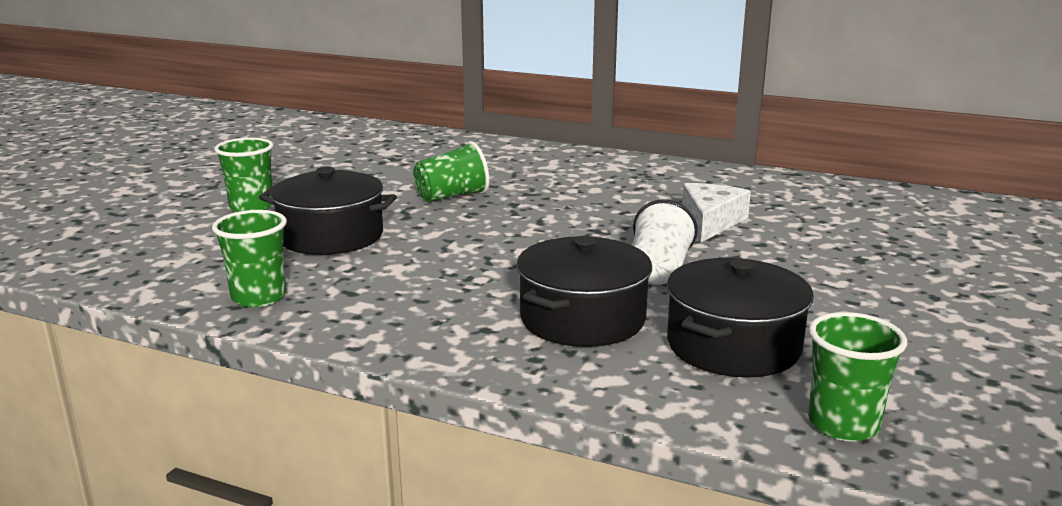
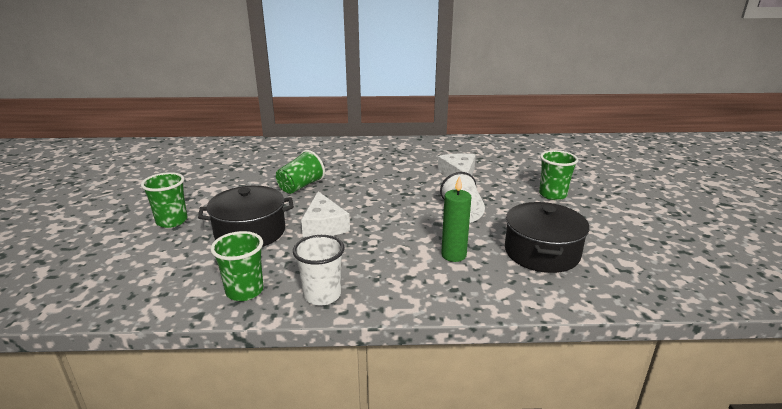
camera: 25 degrees left, 5 degrees up
(347, 323) = (322, 295): none -> white cup
(434, 247) = (324, 225): none -> white cheese
(582, 319) = (453, 255): black pot -> green candle
(843, 425) = (631, 286): green cup -> green cup (552, 195)

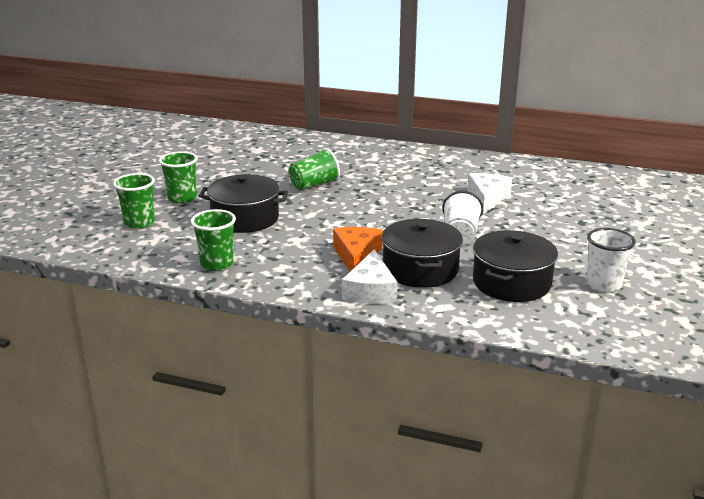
camera: 20 degrees right, 0 degrees up
(322, 295) = (279, 278): white cup -> white cup (603, 284)
(324, 225) = (315, 224): white cheese -> white cheese (371, 290)
(385, 252) = (356, 256): none -> orange cheese
(453, 255) = (420, 269): green candle -> black pot
(552, 195) = (577, 233): green cup -> green cup (139, 223)

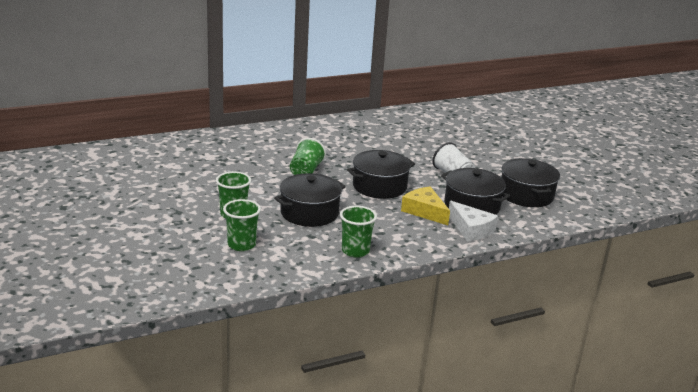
camera: 45 degrees left, 0 degrees up
(356, 256) = (424, 211): orange cheese -> yellow cheese
(357, 219) = (379, 186): none -> black pot
(487, 198) = (424, 145): white cheese -> none
(603, 284) = (564, 178): white cup -> none

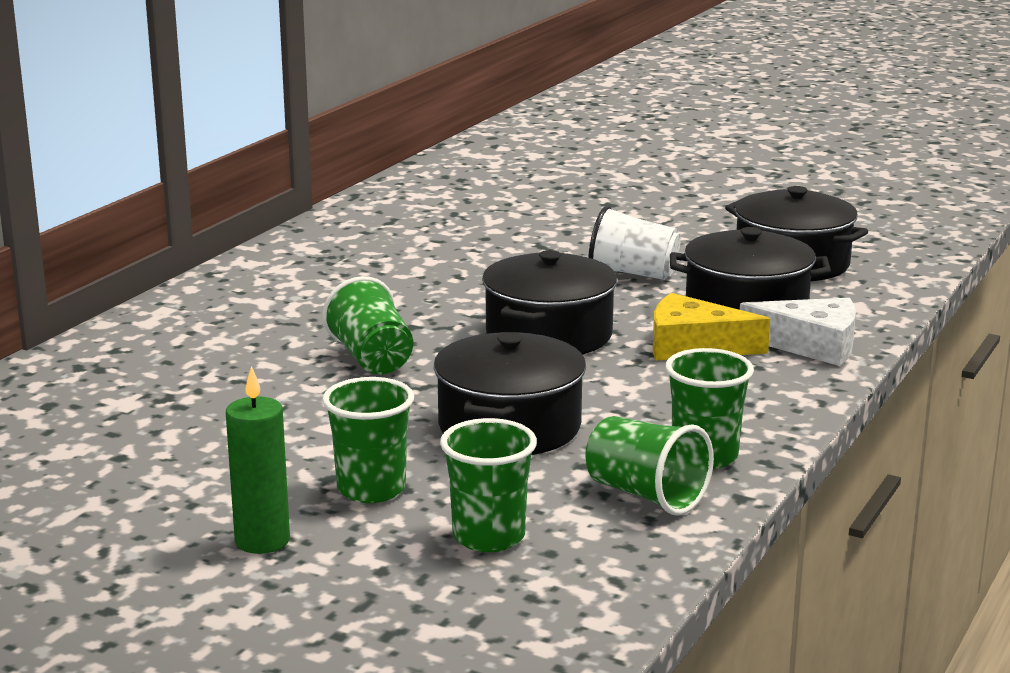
camera: 35 degrees left, 5 degrees down
(178, 216) = (262, 541): none -> green candle
(312, 254) = (646, 495): none -> green cup

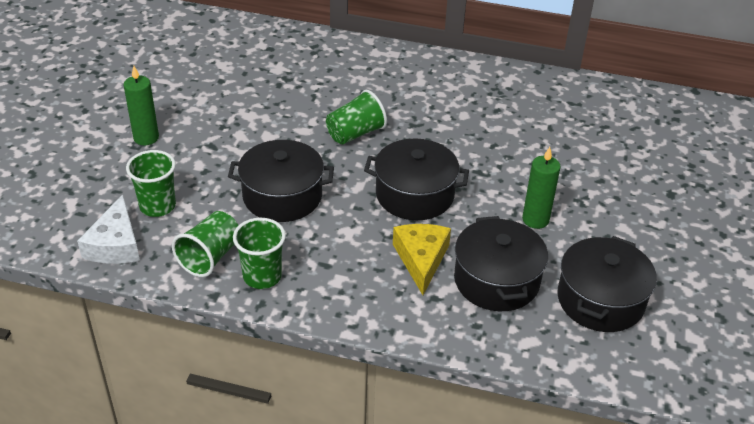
camera: 75 degrees right, 20 degrees up
(371, 489) = (201, 160): green cup -> none
(632, 274) = (535, 219): white cup -> green candle
(811, 345) = (445, 317): white cheese -> white cheese (115, 244)

